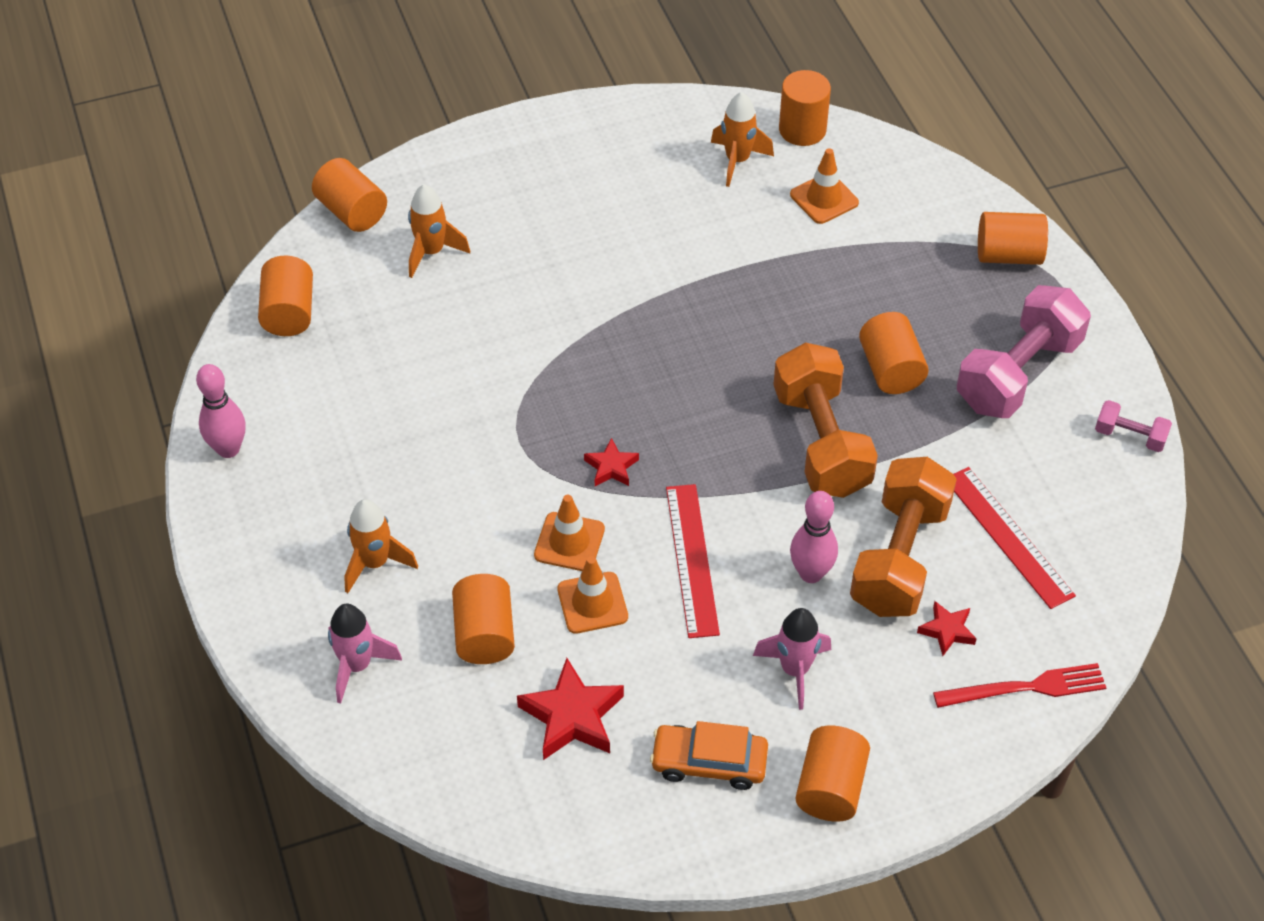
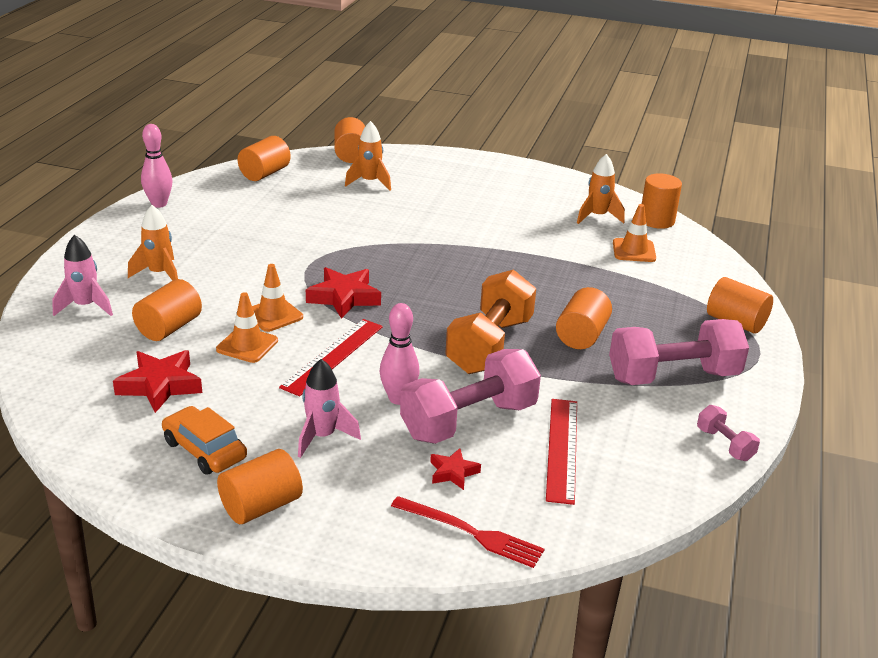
camera: 35 degrees right, 20 degrees down
(611, 467) = (344, 297): red star -> red star, size x1.78
(899, 557) = (469, 421): orange dumbbell -> pink dumbbell

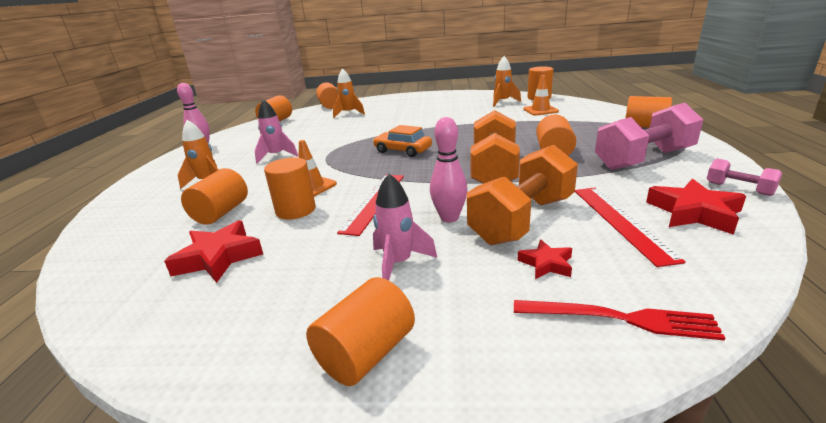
camera: 10 degrees left, 5 degrees down
(85, 306) = (141, 214): pink rocket -> pink rocket (277, 156)
(204, 450) = (279, 306): orange car -> orange car (402, 150)
(247, 345) = (296, 210): orange traffic cone -> orange cylinder
(344, 297) = (363, 166): red star -> red star (694, 213)
(469, 421) = (522, 220): pink dumbbell -> orange dumbbell

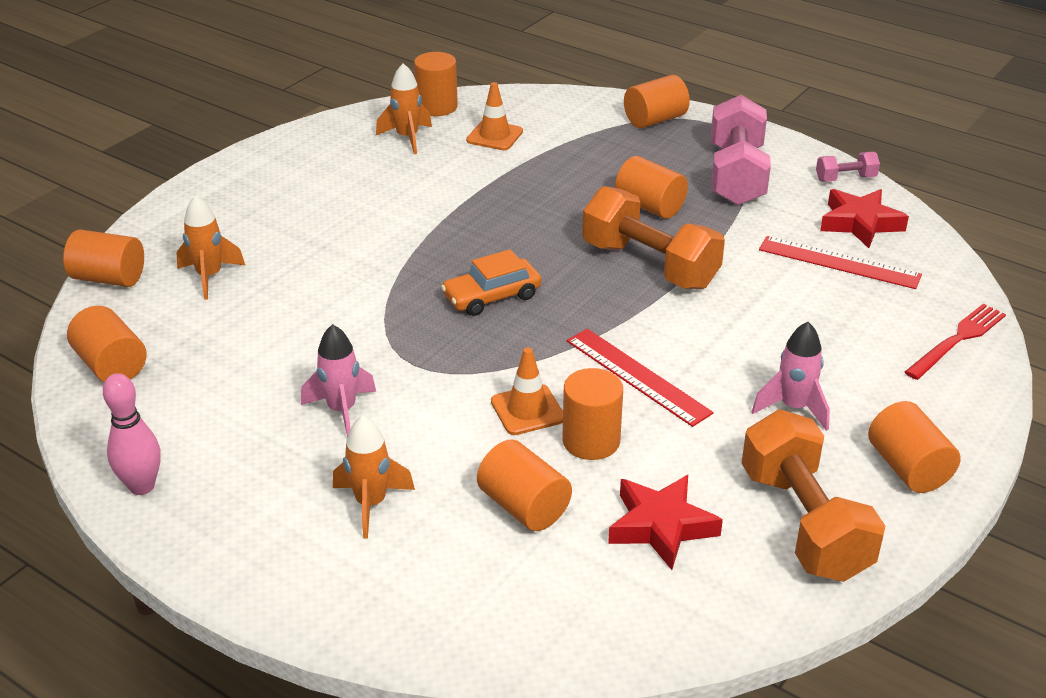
camera: 60 degrees left, 10 degrees up
(449, 218) = (734, 344): pink bowling pin -> none
(522, 220) = (783, 306): orange dumbbell -> orange dumbbell (804, 523)
(546, 264) = (867, 333): red star -> none

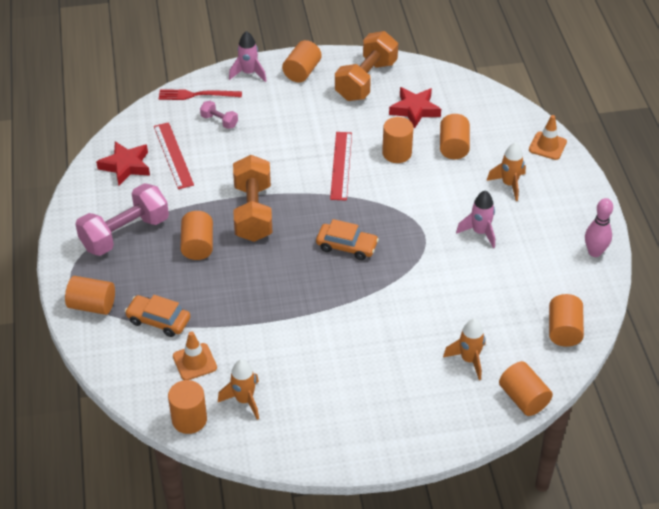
camera: 135 degrees left, 10 degrees up
(527, 410) = (404, 181): orange traffic cone -> orange traffic cone (547, 146)
(578, 141) = (158, 320): none -> orange car
(793, 408) = (303, 114): pink rocket -> pink rocket (249, 73)
(845, 179) = (81, 193): pink dumbbell -> pink dumbbell (219, 121)

